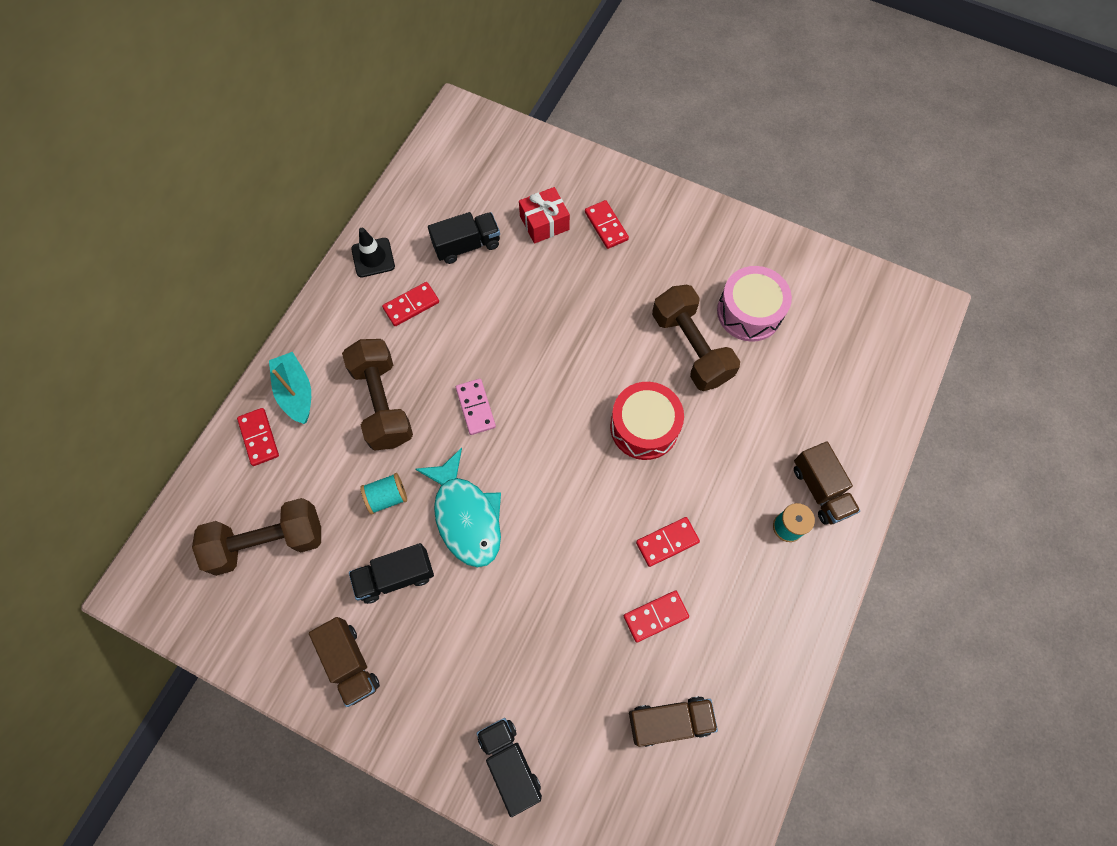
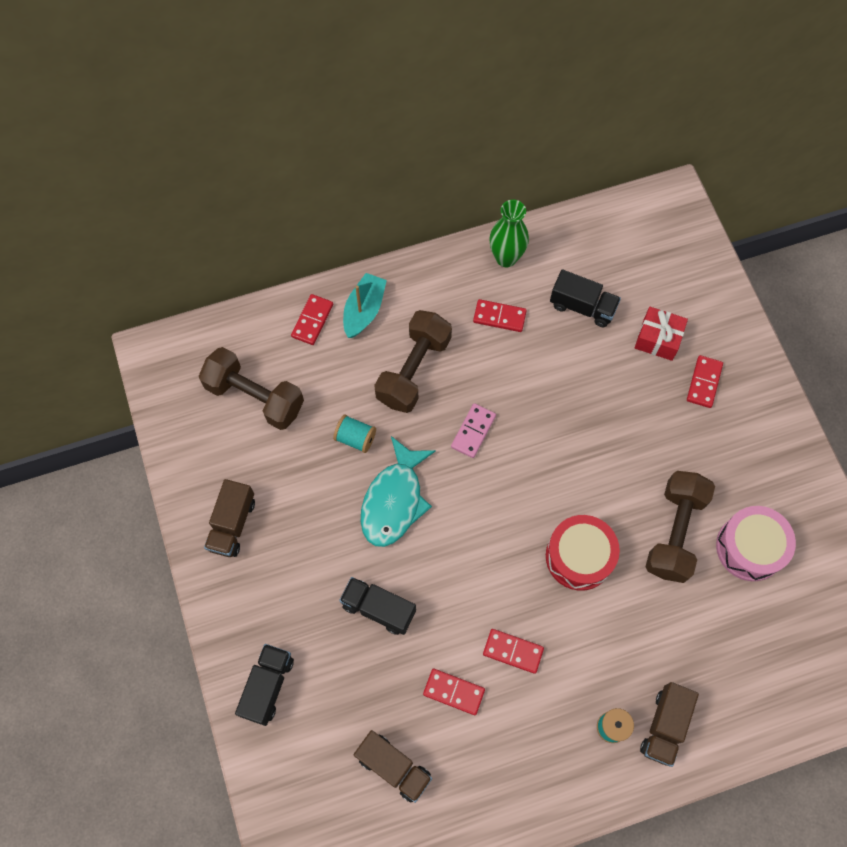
camera: 45 degrees right, 0 degrees up
(373, 258) = (506, 258): black traffic cone -> green vase
(395, 576) = (311, 496): black truck -> black truck (378, 608)

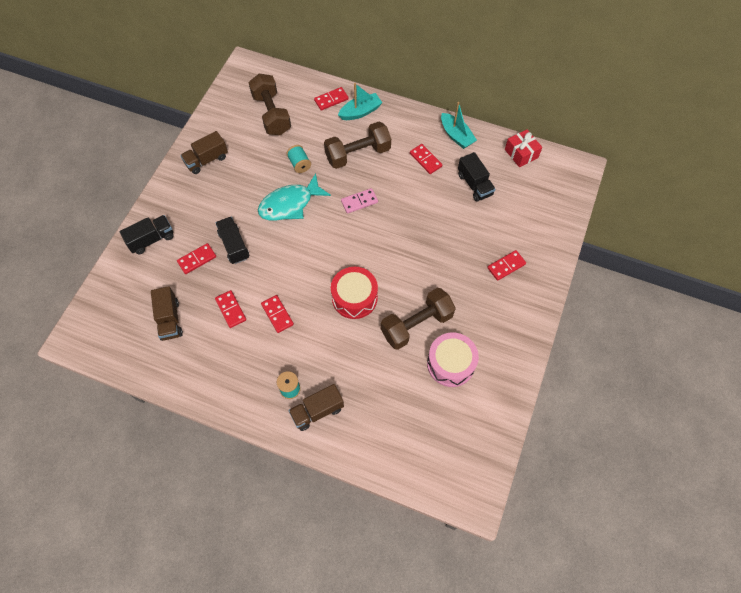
camera: 40 degrees right, 5 degrees down
(351, 664) = (197, 259): none -> red domino
(506, 258) = (456, 136): green vase -> turquoise boat
(658, 339) = (501, 228): red gift -> red gift (521, 153)

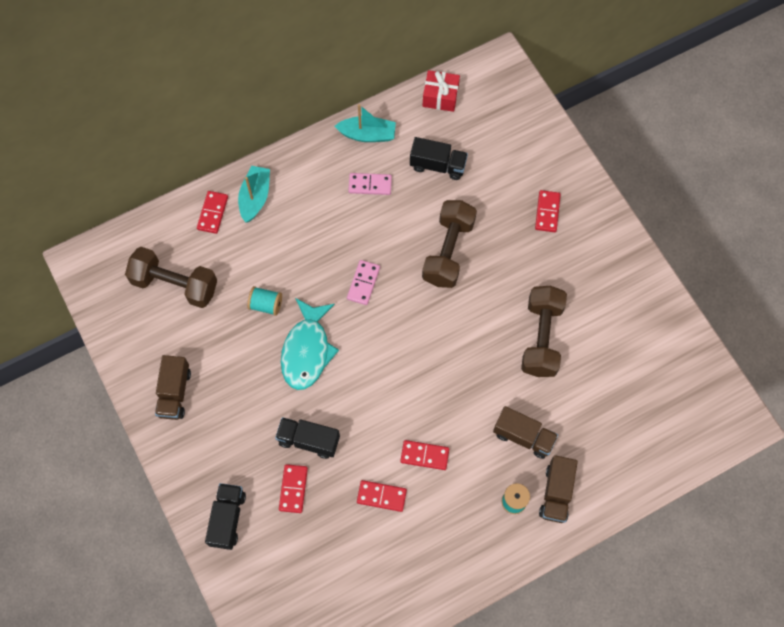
camera: 50 degrees left, 5 degrees up
(169, 319) = (342, 564): brown truck -> brown truck (523, 436)
(354, 298) = (466, 370): red drum -> none
(358, 154) = (305, 240): brown dumbbell -> brown dumbbell (448, 251)
(425, 160) = (370, 185): red domino -> pink domino
(450, 364) = (603, 340): pink drum -> none

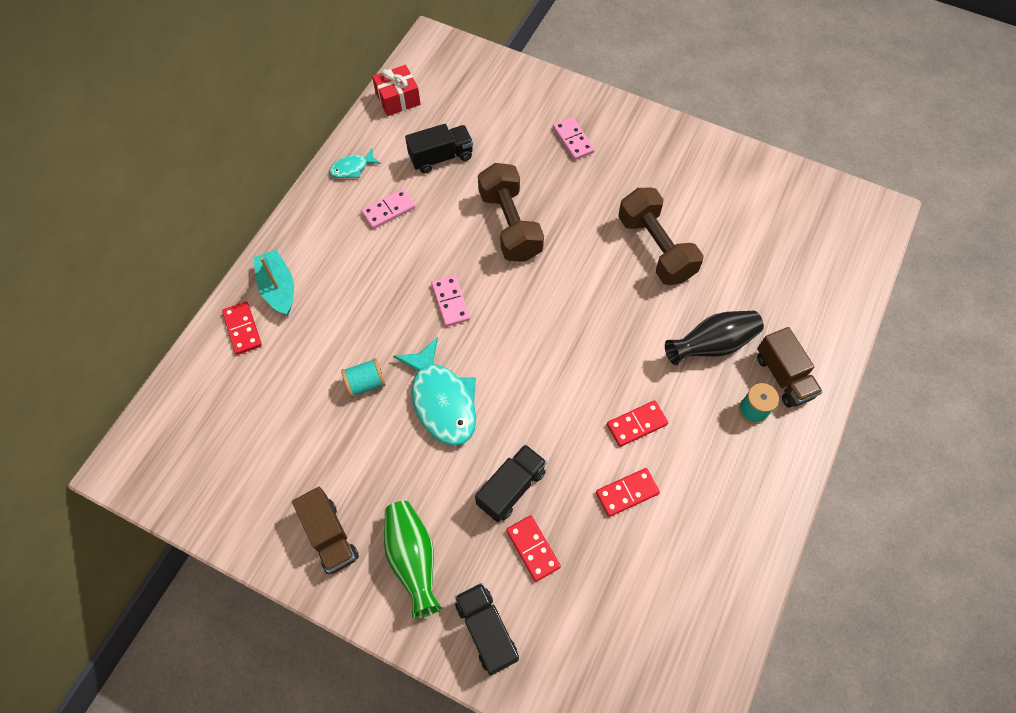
camera: 35 degrees left, 5 degrees down
(175, 284) = (250, 424): brown dumbbell -> none
(215, 443) = (413, 559): none -> green vase
(308, 440) = (511, 488): black truck -> black truck turned 150 degrees clockwise
(367, 134) = (352, 168): turquoise boat -> turquoise fish
(523, 436) = (712, 345): brown truck -> black vase
(547, 212) = (573, 140): red domino -> pink domino

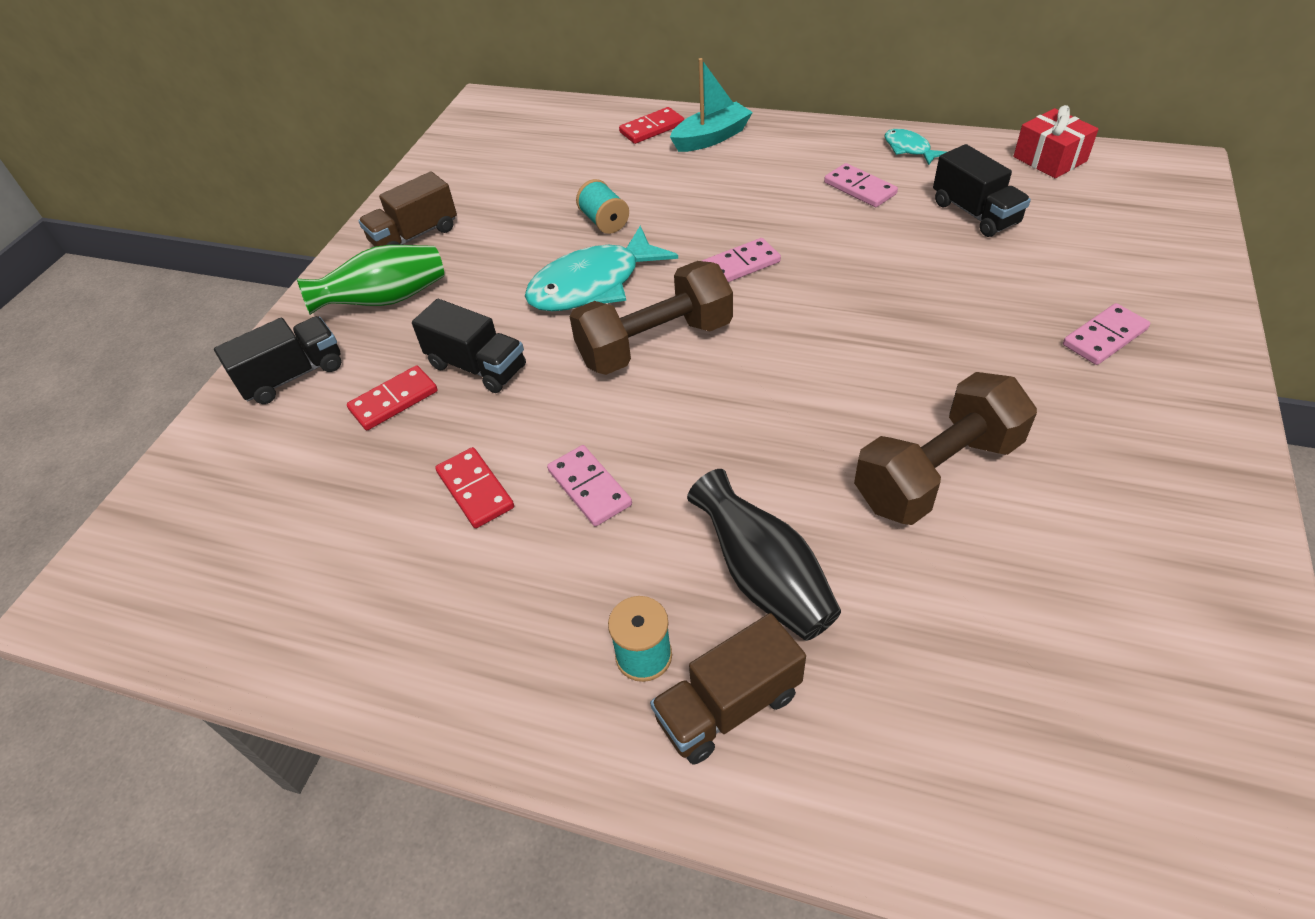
camera: 85 degrees right, 15 degrees down
(510, 225) = (894, 296): brown dumbbell -> brown dumbbell (655, 343)
(636, 424) = (589, 488): red domino -> pink domino

